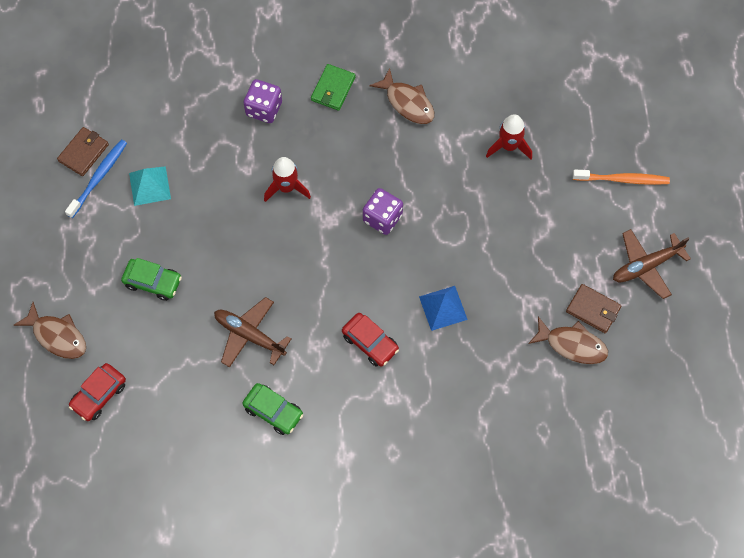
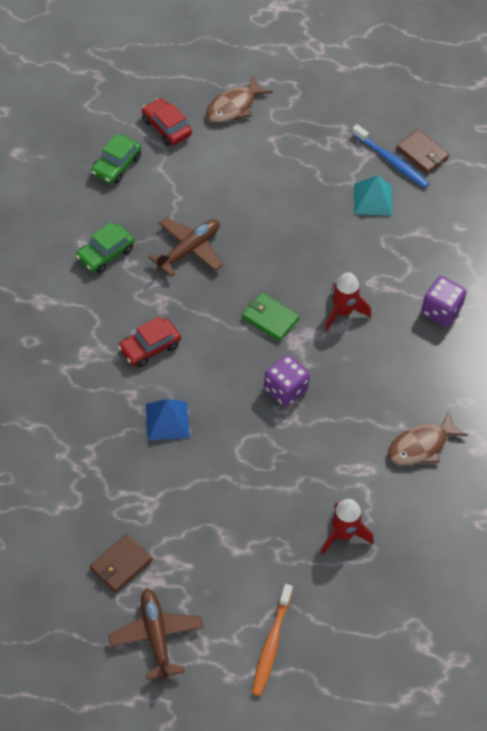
camera: 100 degrees right, 10 degrees down
(153, 282) = (267, 185): green car -> green car (116, 165)
(333, 89) = (453, 378): green wallet -> green wallet (270, 318)
(572, 345) = (87, 532): brown fish -> none

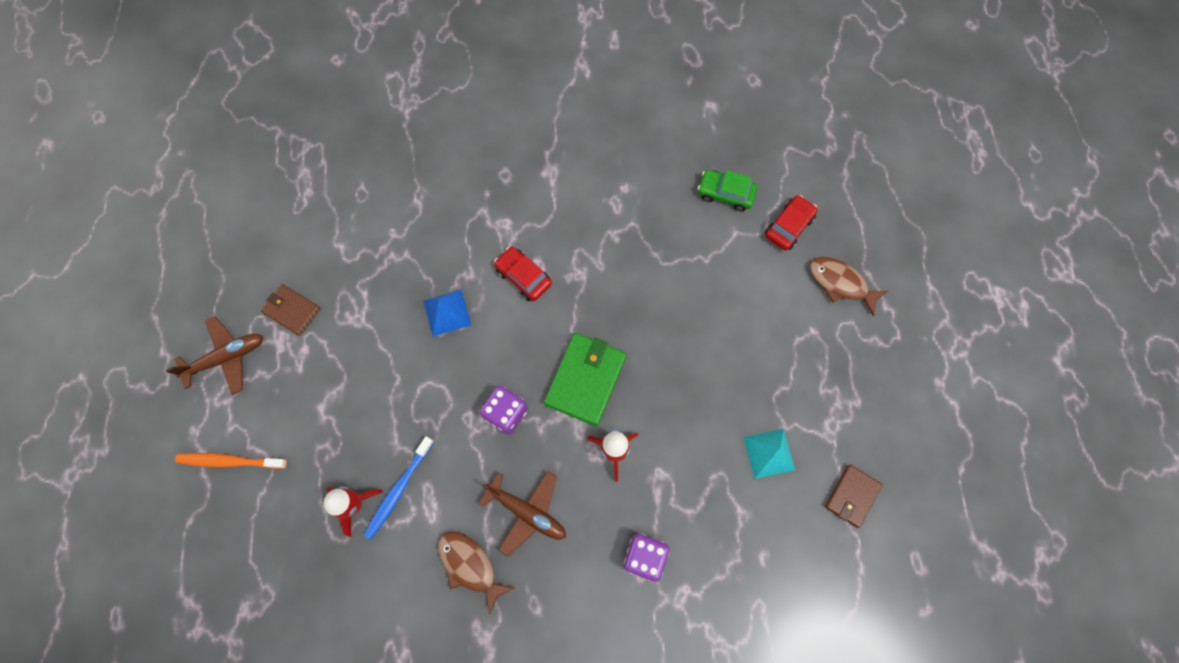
camera: 80 degrees right, 15 degrees up
(105, 254) = (618, 211): green car -> none
(189, 250) = (646, 284): brown plane -> brown plane (527, 512)
(270, 318) = (585, 380): green wallet -> green wallet, size x1.62
(391, 161) = (829, 463): blue toothbrush -> blue toothbrush (398, 490)

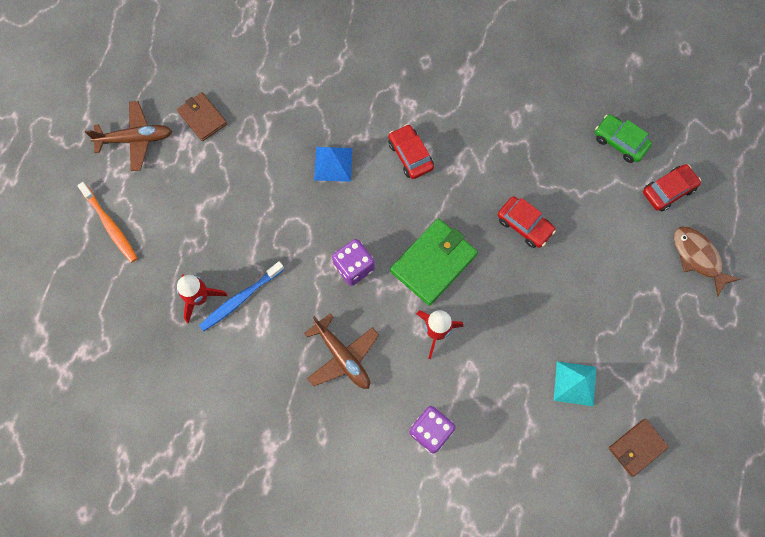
camera: 20 degrees right, 0 degrees up
(230, 461) = (110, 225): orange toothbrush -> orange toothbrush turned 150 degrees counterclockwise
(470, 566) = (278, 383): brown fish -> none
(662, 309) = (524, 225): none -> red car

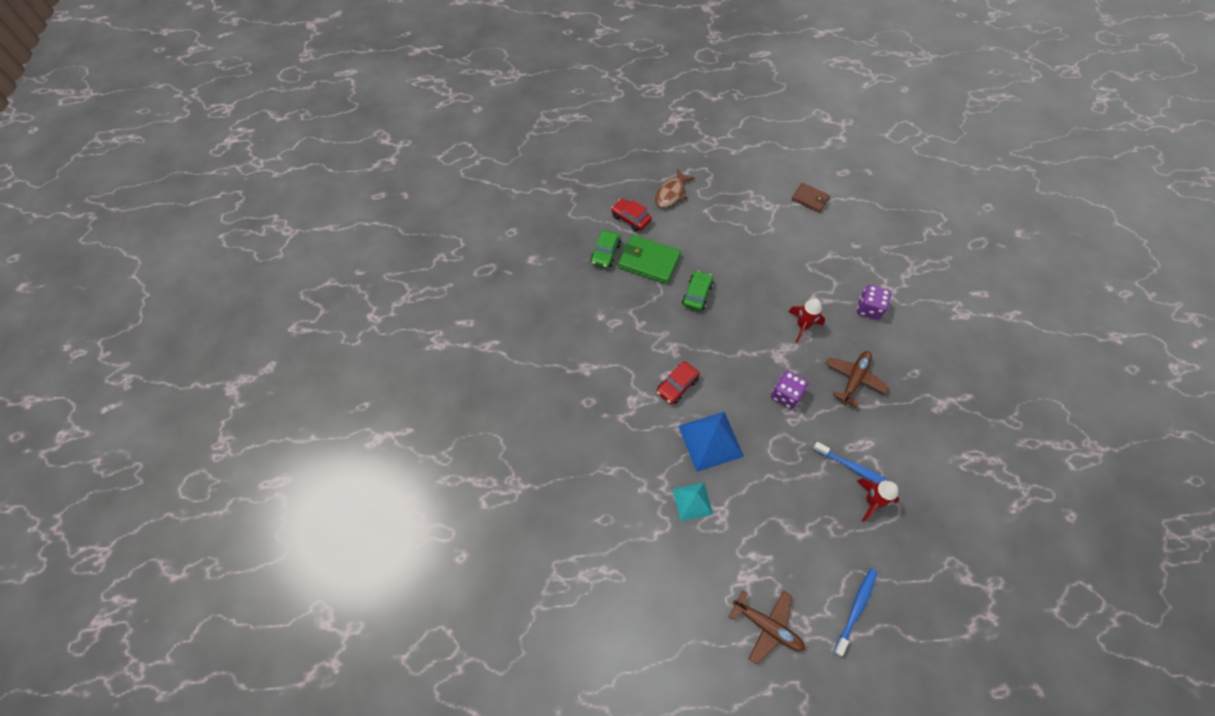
camera: 110 degrees left, 10 degrees down
(110, 225) = (856, 609): orange toothbrush -> blue toothbrush
(135, 139) = (767, 626): brown plane -> brown plane turned 150 degrees clockwise
(202, 118) = (718, 570): brown wallet -> none
(333, 164) = (710, 441): blue pyramid -> blue pyramid, size x1.58
(433, 263) = (754, 343): green wallet -> green wallet (648, 261)
(524, 225) = (697, 294): red car -> green car
(575, 383) = (790, 238): turquoise pyramid -> turquoise pyramid (692, 501)

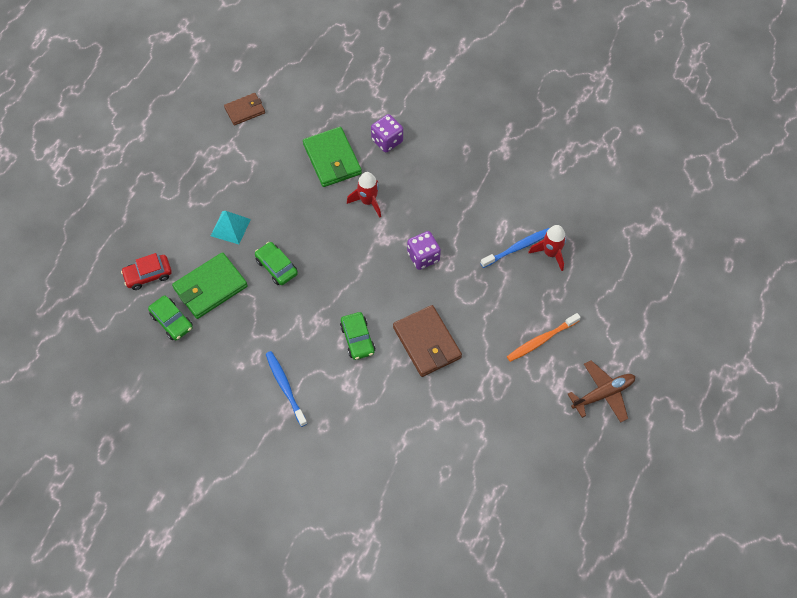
camera: 60 degrees left, 0 degrees up
(671, 194) = (147, 221): brown fish -> none
(677, 385) = (357, 339): red car -> green car
(692, 501) = (471, 390): turquoise pyramid -> turquoise pyramid (230, 227)
(710, 441) = (427, 343): blue pyramid -> brown wallet
(780, 538) = (541, 340): none -> orange toothbrush
(818, 279) = (332, 159): none -> green wallet
(854, 379) = (443, 196): brown plane -> none
(856, 609) = (624, 321): blue toothbrush -> blue toothbrush (285, 387)

